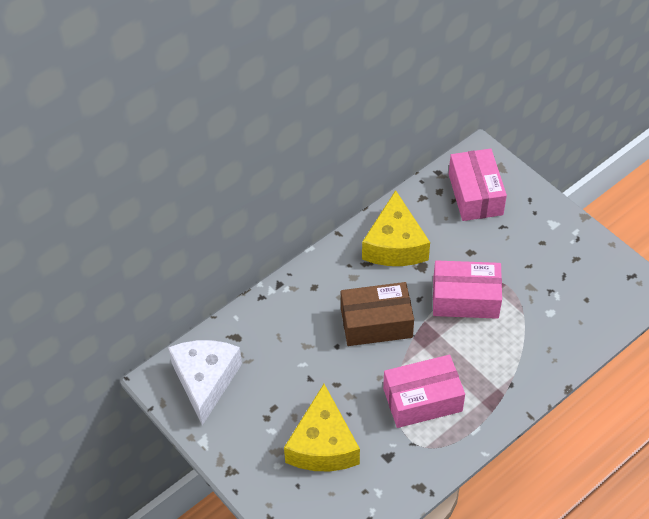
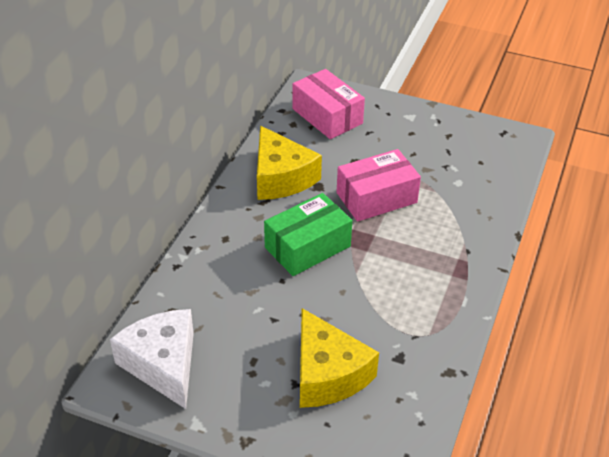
camera: 30 degrees left, 10 degrees down
(376, 323) = (307, 247): brown box -> green box
(422, 400) = (397, 294): pink box -> none

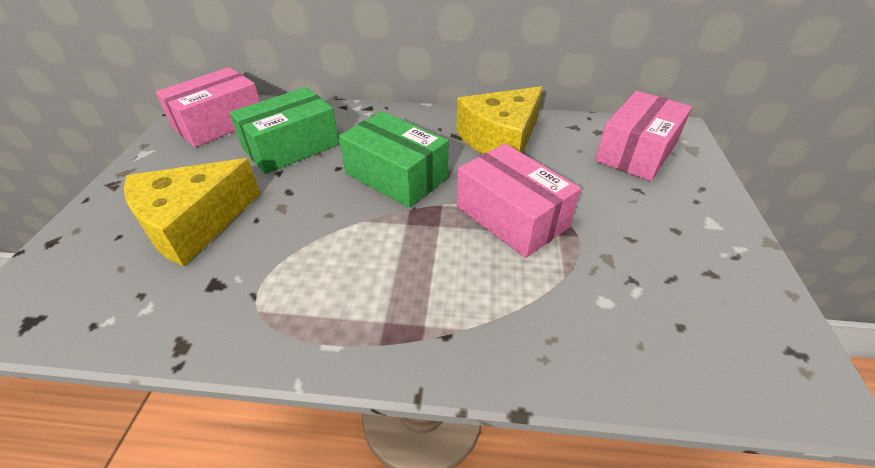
camera: 75 degrees right, 0 degrees up
(163, 364) = (219, 123): white cheese -> pink box
(235, 309) = (291, 147): none -> green box

